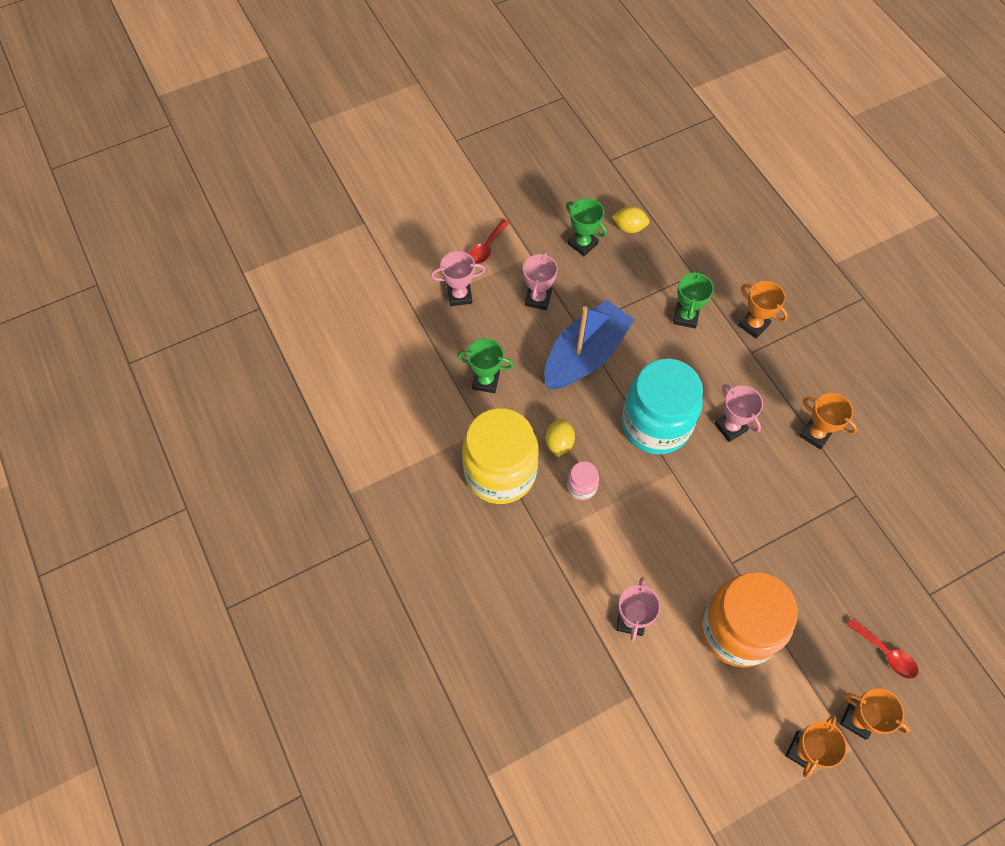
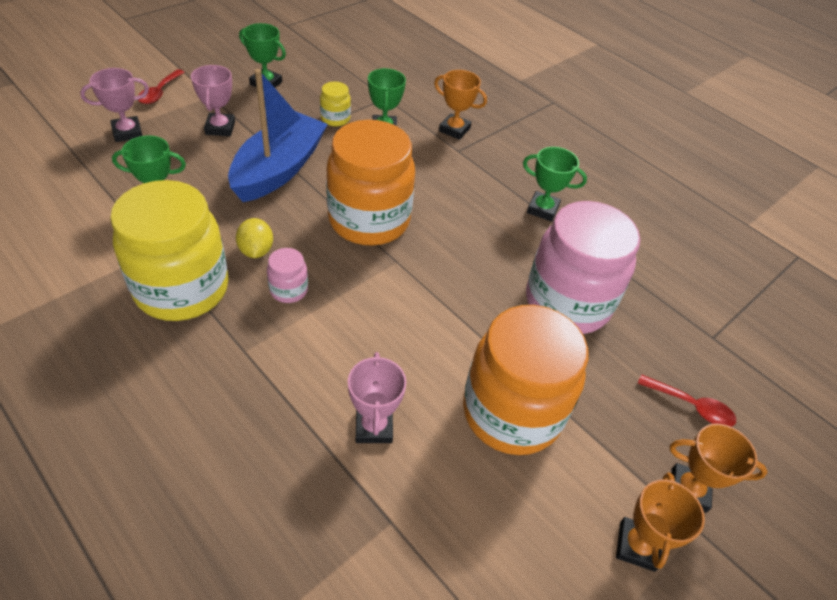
camera: 20 degrees left, 15 degrees down
(629, 227) = (313, 69): yellow lemon -> none
(642, 298) = (335, 119): none -> yellow jar
(656, 424) = (369, 220): turquoise jar -> orange jar
(730, 427) = (452, 213): pink trophy -> none
(810, 538) = (567, 303): none -> pink jar
(815, 434) = (542, 209): orange trophy -> green trophy

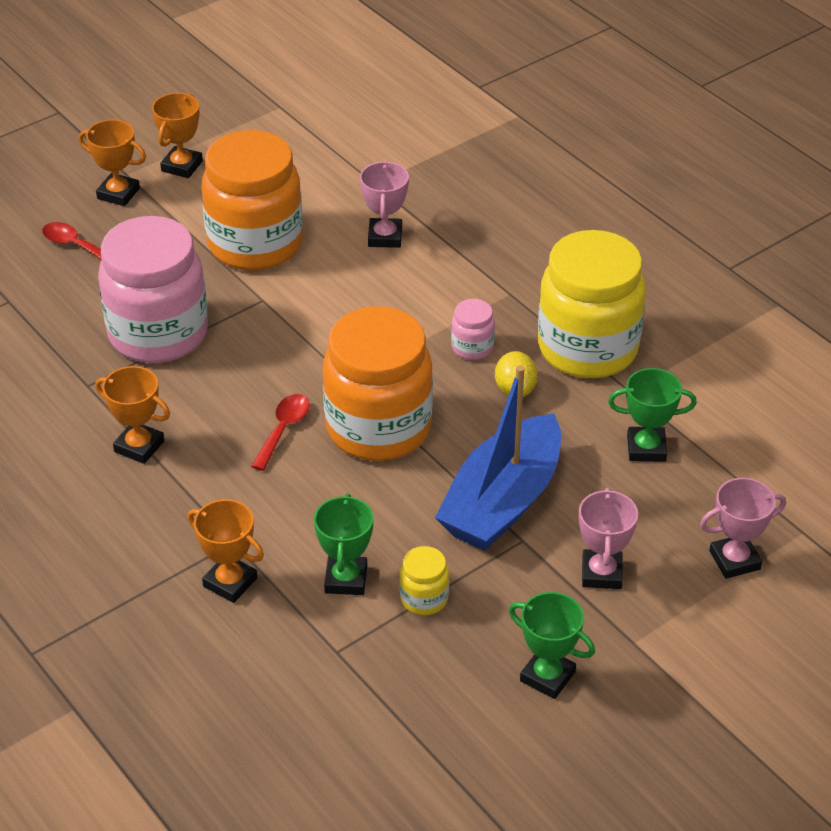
camera: 170 degrees left, 5 degrees down
(159, 92) = (718, 646): red spoon -> red spoon (283, 430)
(542, 209) = (139, 446): green trophy -> orange trophy

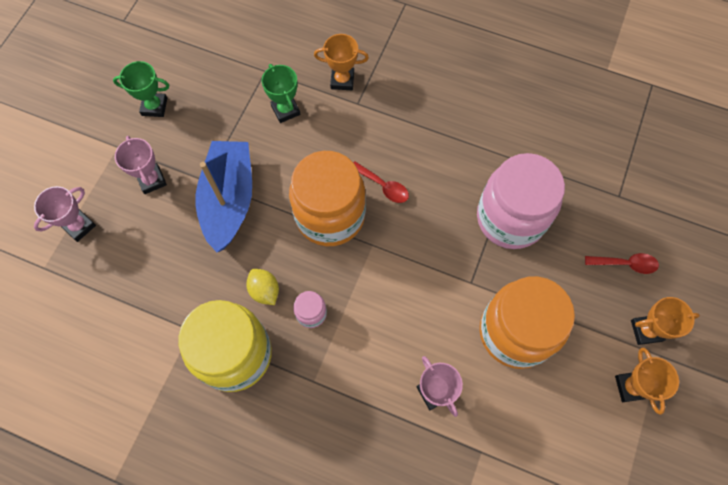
camera: 150 degrees right, 25 degrees up
(139, 446) = (452, 134): orange trophy -> none
(283, 430) = (383, 186): red spoon -> red spoon turned 45 degrees counterclockwise
(424, 598) = (239, 119): yellow jar -> none
(646, 448) = (161, 284): green trophy -> none

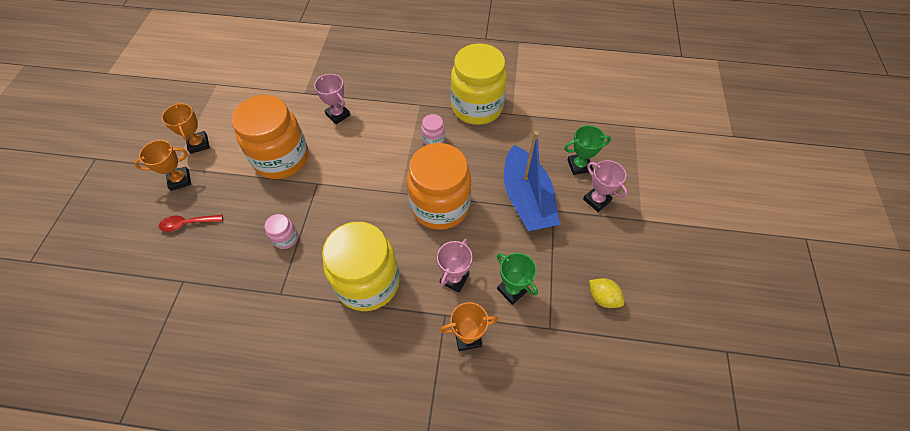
camera: 165 degrees right, 10 degrees down
(79, 226) = (629, 156): pink trophy -> pink trophy (454, 278)
(154, 107) = (634, 263): green trophy -> green trophy (579, 166)
(264, 290) = (472, 145): yellow lemon -> yellow lemon (602, 297)
(383, 186) = (401, 240): red spoon -> none
(426, 150) = (368, 282): none -> yellow jar
(510, 218) = (286, 238): pink jar -> pink jar, size x0.42

